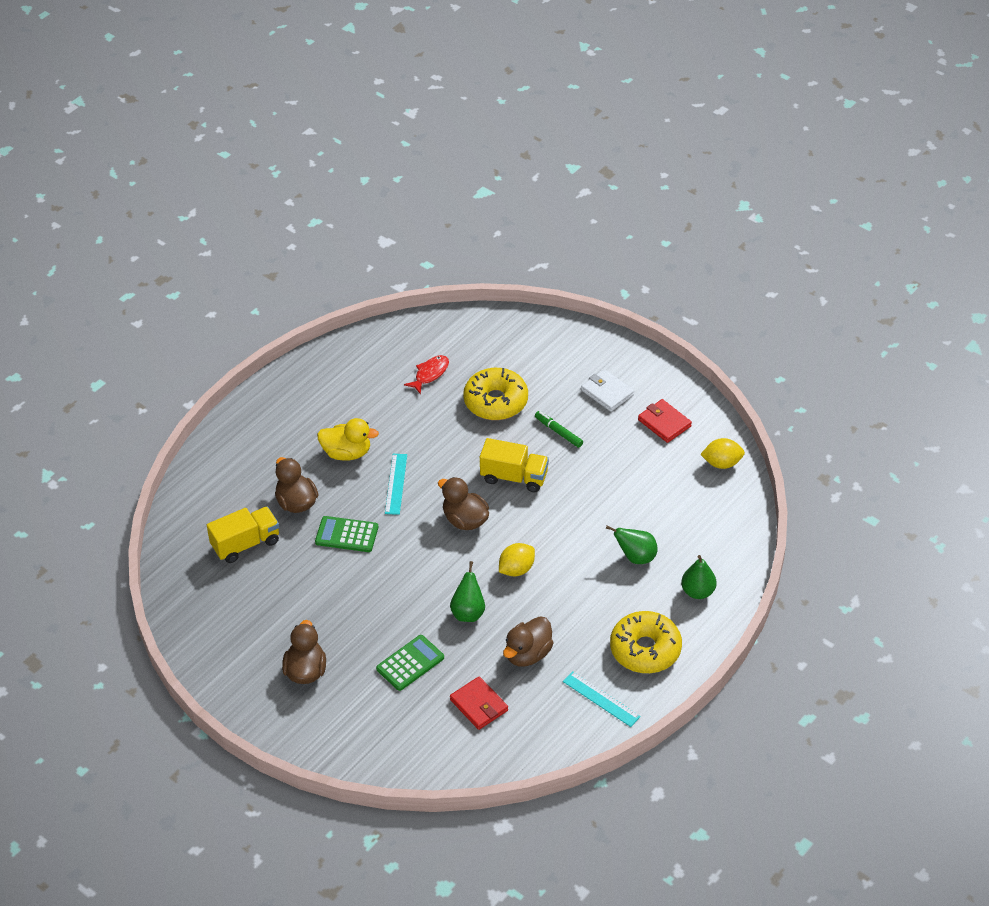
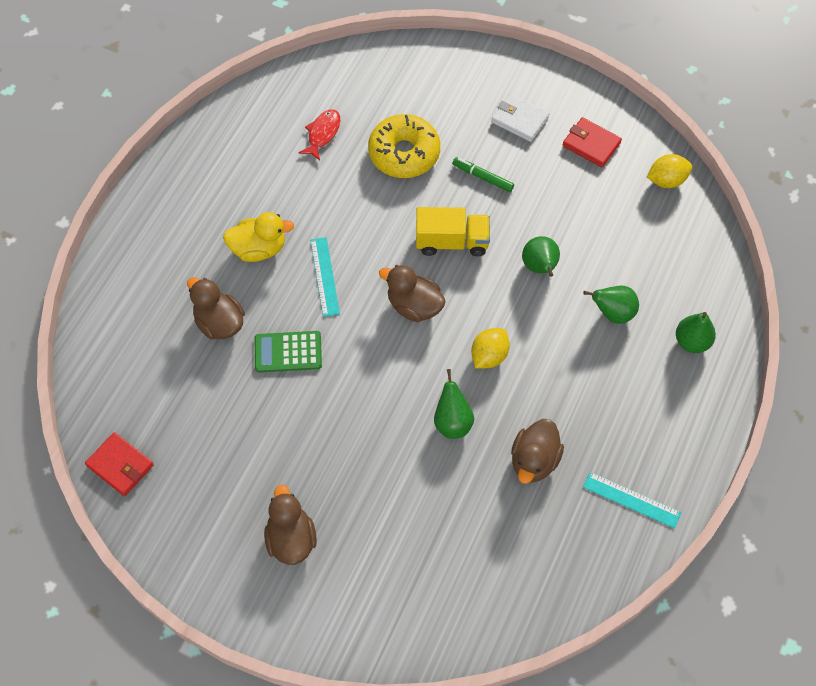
camera: 15 degrees left, 15 degrees up
(246, 544) = (176, 388): yellow truck -> none
(410, 663) = (407, 502): green calculator -> none
(479, 705) = (500, 539): red wallet -> red wallet (120, 465)
(584, 510) = (540, 267): none -> green pear
(645, 649) = (659, 426): yellow donut -> none

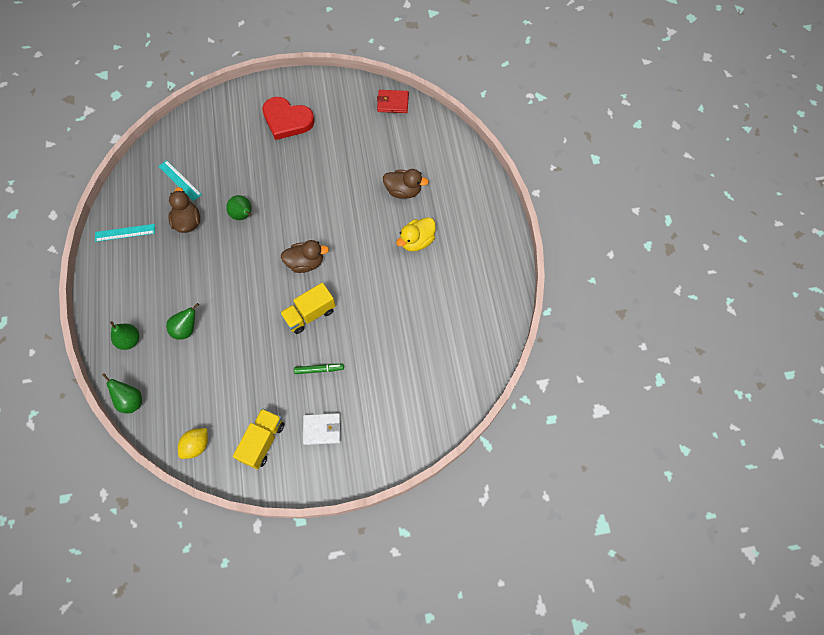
camera: 145 degrees right, 5 degrees up
(288, 352) = (355, 198): green calculator -> none
(291, 539) = (287, 120): brown duck -> red heart
(322, 133) = (440, 335): red fish -> none
(324, 276) = (368, 248): turquoise ruler -> turquoise ruler (180, 180)
(404, 153) = (379, 354): yellow donut -> none
(489, 356) = (245, 261): yellow lemon -> none
(540, 267) = (246, 331): green pear -> green pear (131, 401)
(591, 144) = (262, 441): red wallet -> yellow truck

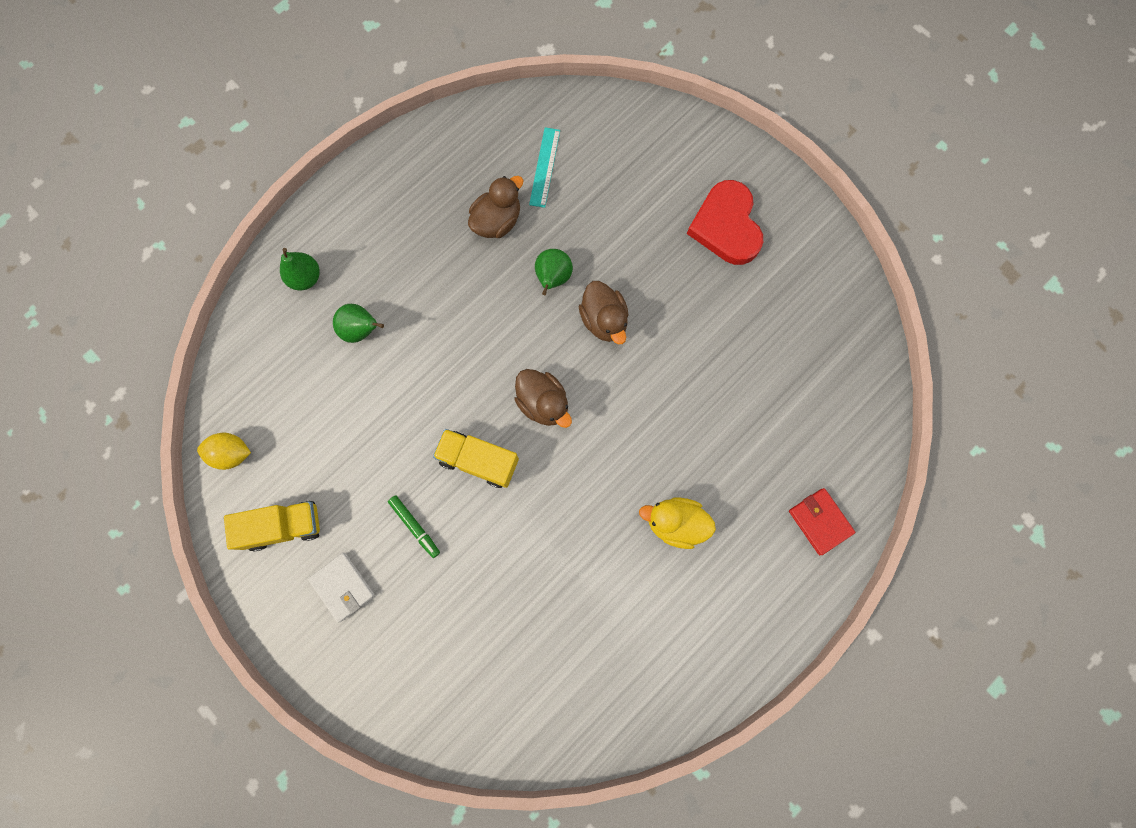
camera: 55 degrees right, 10 degrees up
(125, 233) = (432, 163): turquoise ruler -> none
(131, 401) = (237, 338): green pear -> none
(393, 103) = (860, 340): red wallet -> red wallet (820, 521)
(403, 191) = (736, 452): brown duck -> brown duck (604, 320)

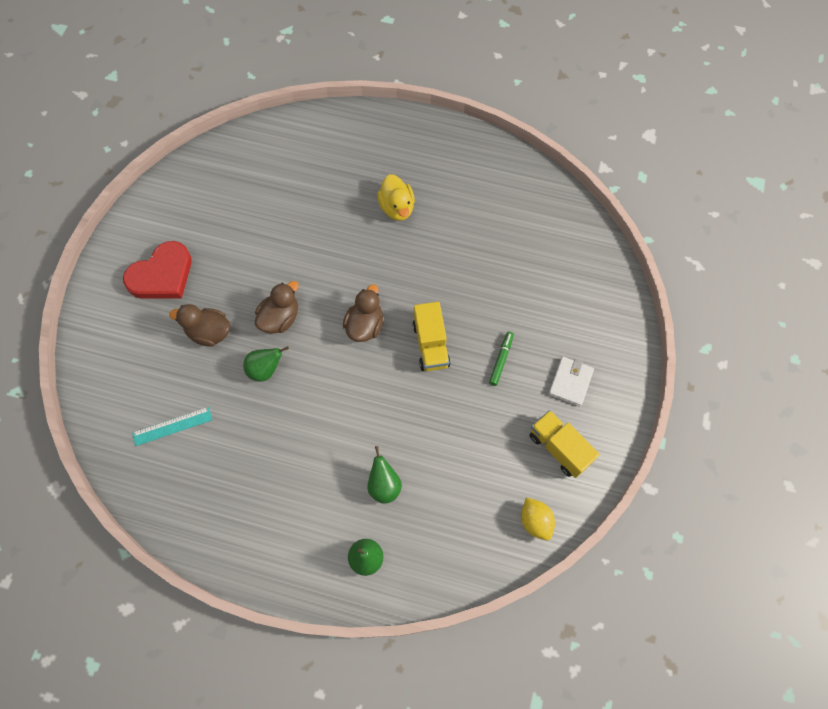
camera: 120 degrees left, 10 degrees down
(497, 221) = (238, 436): brown duck -> brown duck (209, 332)
(820, 521) = (346, 133): red wallet -> none

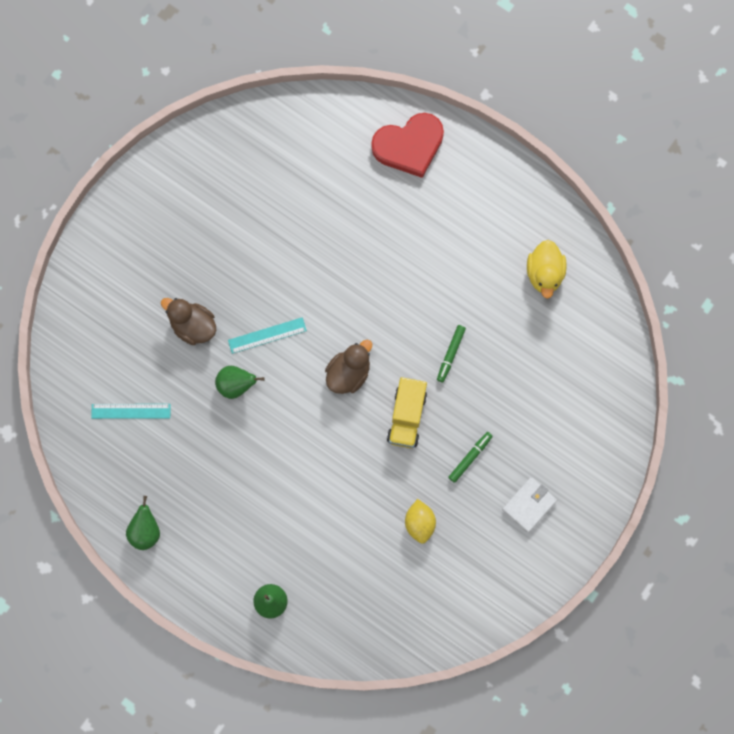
camera: 20 degrees right, 10 degrees up
(162, 275) = (164, 246): red heart -> red heart (409, 146)
(280, 318) = (267, 335): brown duck -> turquoise ruler
(384, 485) = (311, 541): green pear -> green pear (145, 531)
(397, 208) = (428, 252): yellow duck -> yellow duck (544, 273)
(448, 281) = (450, 354): none -> green marker
(535, 521) = (438, 625): yellow lemon -> yellow lemon (419, 523)
(559, 448) = (490, 565): yellow truck -> none

